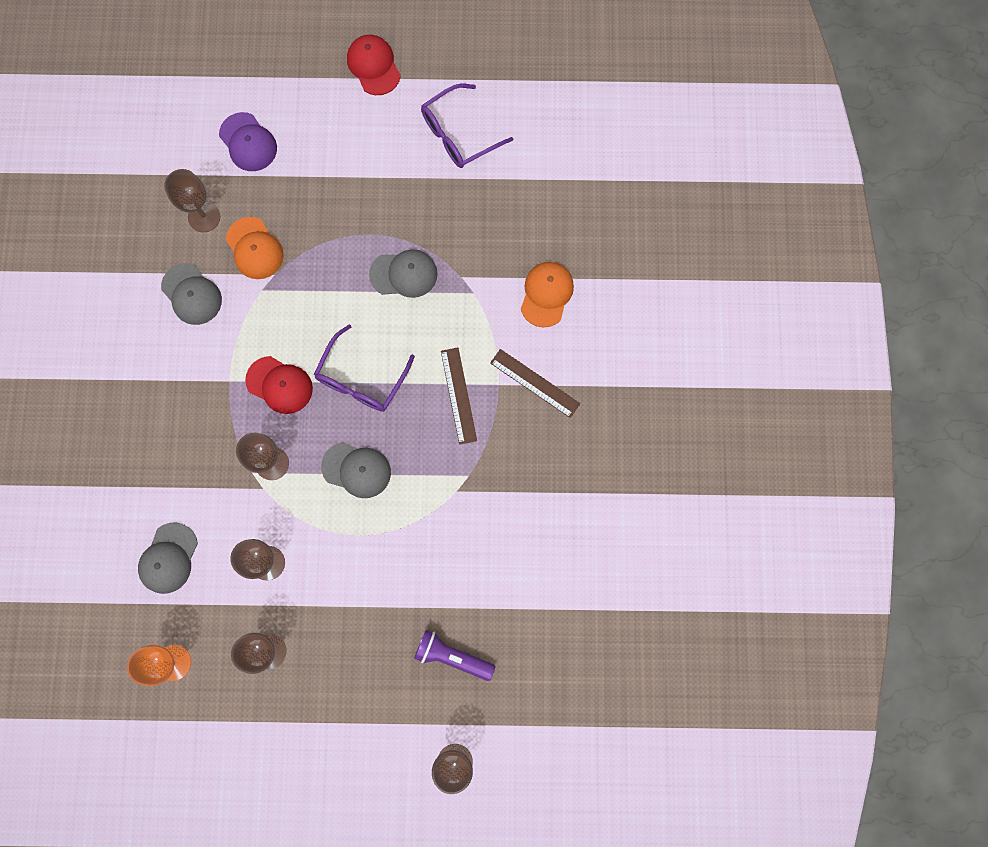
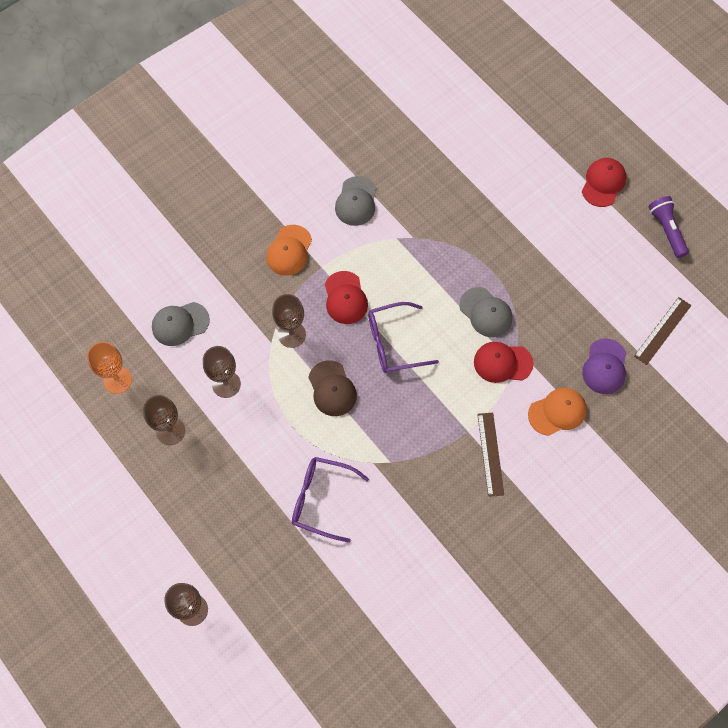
camera: 50 degrees right, 10 degrees down
(204, 217) = (411, 168): brown goblet -> none
(248, 142) = (482, 154): purple cap -> purple cap (605, 367)
(254, 248) = (418, 212): orange cap -> orange cap (289, 250)
(356, 470) = (332, 389): grey cap -> brown cap
(452, 656) = (261, 550): purple flashlight -> purple flashlight (666, 230)
(458, 134) = (610, 269): purple glasses -> purple glasses (321, 499)
(458, 395) = (437, 412): brown ruler -> brown ruler (662, 330)
(462, 301) = (502, 363): none -> red cap

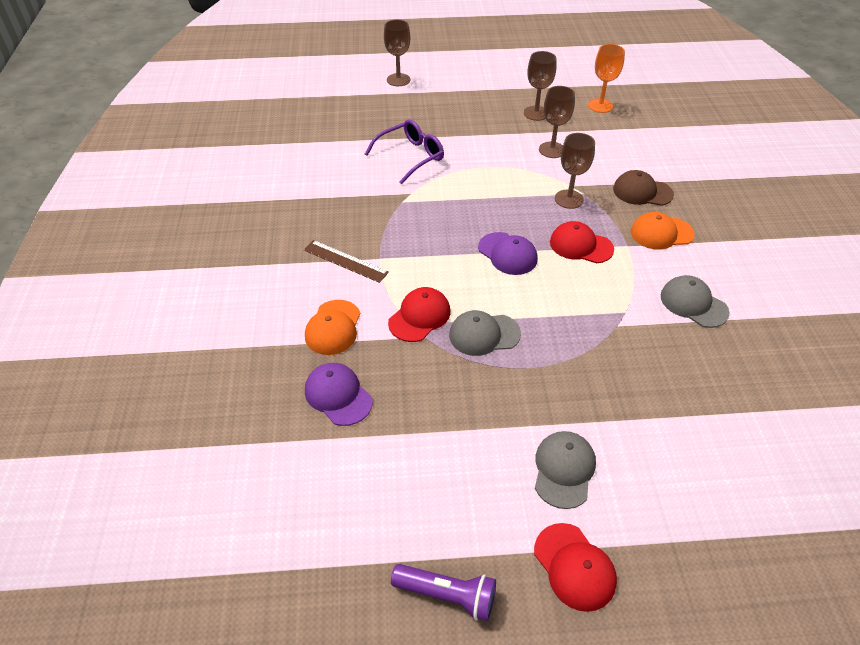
camera: 125 degrees right, 20 degrees down
(180, 324) = (628, 148): grey cap -> grey cap (564, 470)
(289, 250) = (661, 233): orange cap -> orange cap turned 60 degrees counterclockwise
(332, 389) = (497, 199): brown cap -> brown cap (642, 192)
(393, 343) = (507, 254): purple glasses -> purple cap
(662, 330) = (324, 481): brown ruler -> none

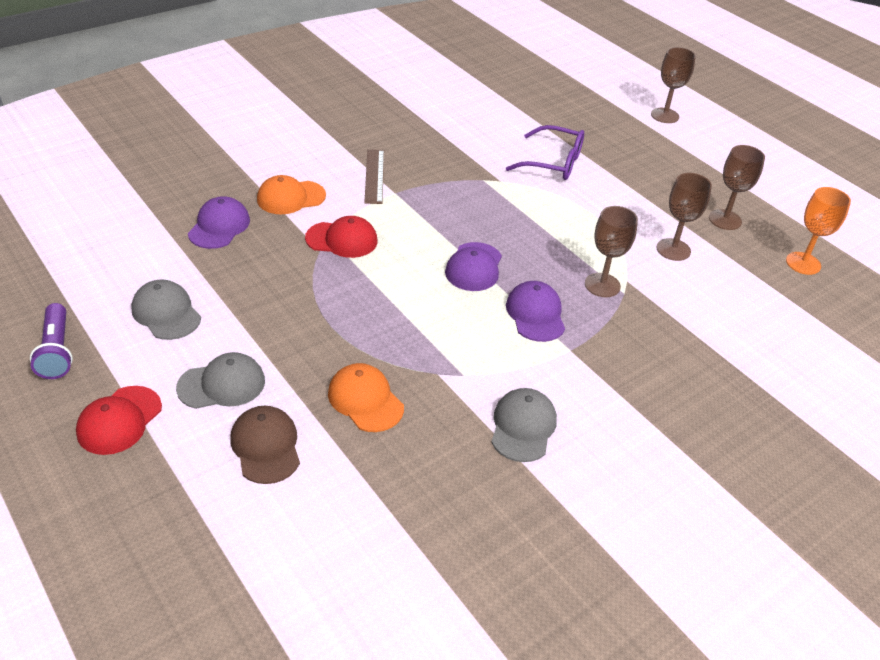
camera: 55 degrees right, 5 degrees down
(484, 334) = (351, 285): grey cap -> grey cap (166, 313)
(580, 245) = (535, 314): red cap -> purple cap
(642, 192) = (677, 338): brown cap -> brown cap (266, 446)
(661, 233) = (619, 372): orange cap -> orange cap (365, 400)

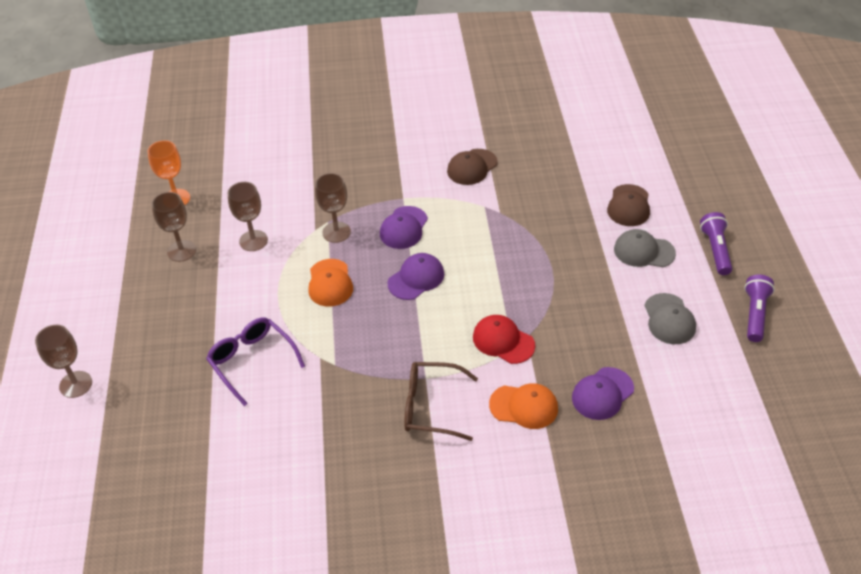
camera: 145 degrees left, 5 degrees up
(119, 420) = (715, 250): red cap -> purple flashlight
(365, 400) = (556, 211): orange cap -> orange cap (330, 283)
(374, 176) = (430, 406): brown ruler -> brown glasses
(523, 427) = (472, 167): grey cap -> brown cap

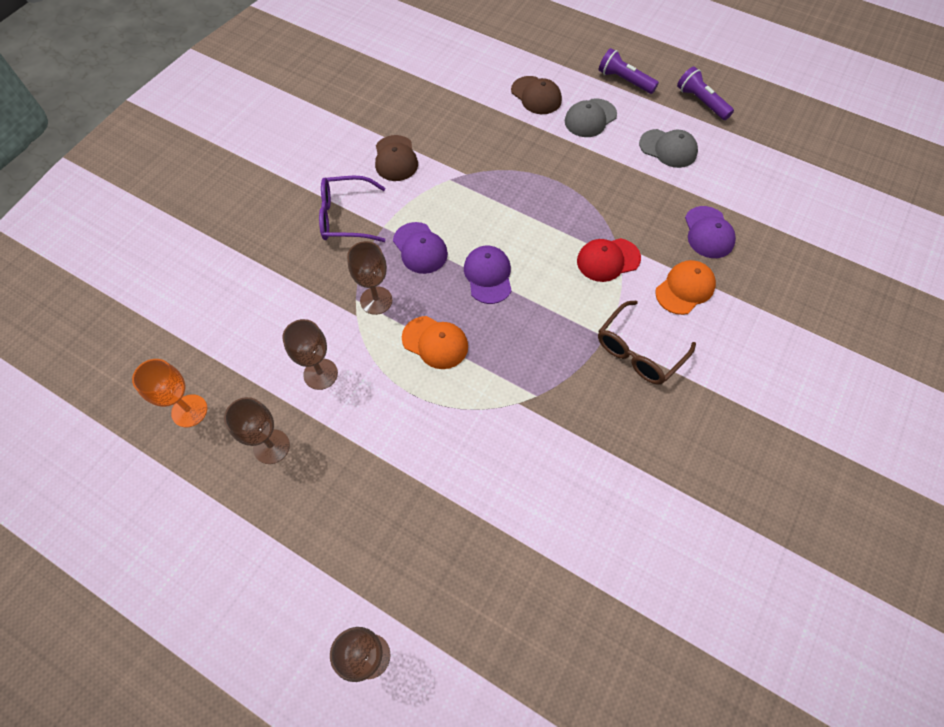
camera: 55 degrees left, 15 degrees up
(252, 361) = (476, 463): purple glasses -> purple glasses (345, 217)

